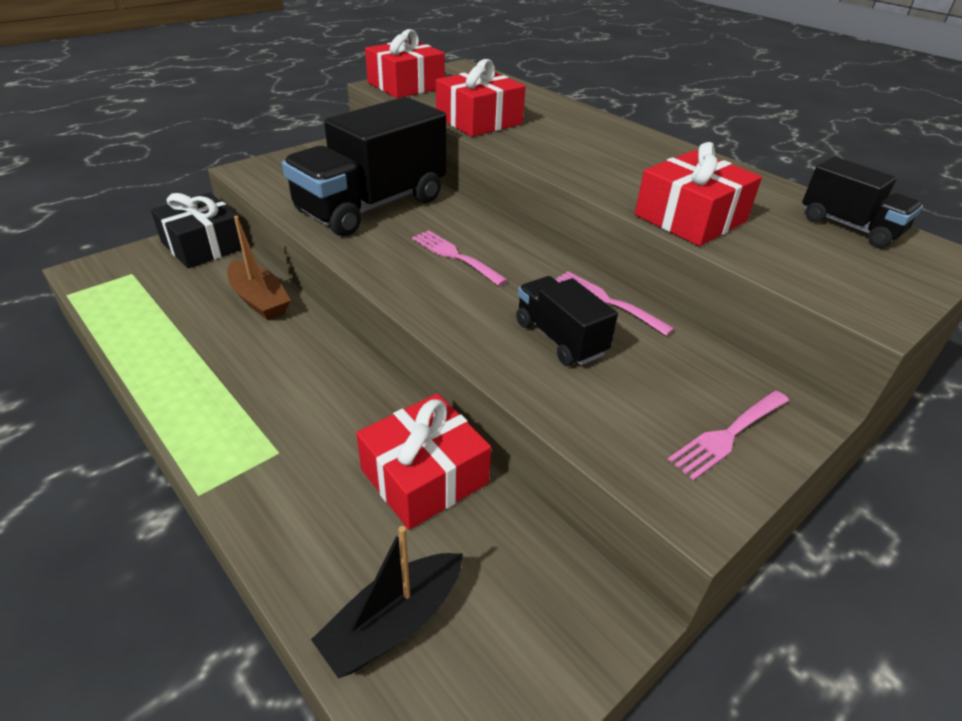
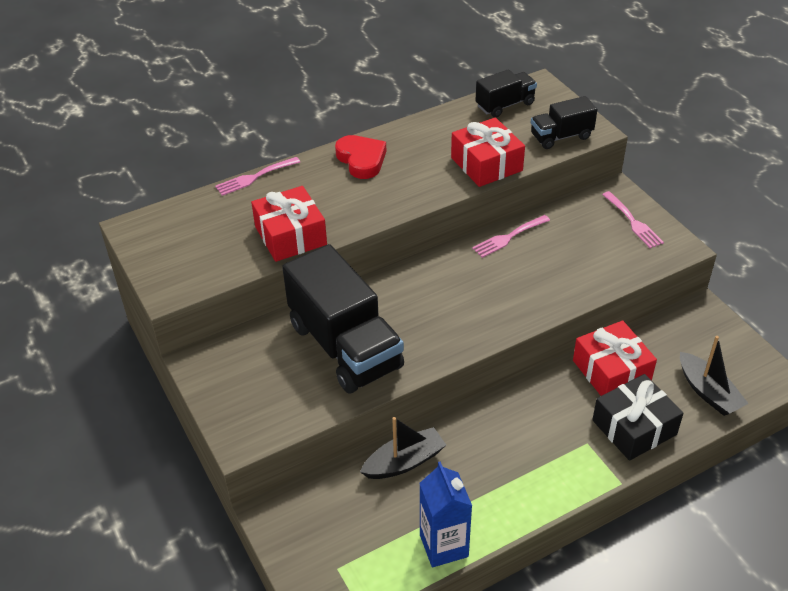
camera: 75 degrees left, 5 degrees up
(137, 335) = (444, 546): none -> blue carton
(203, 245) = (296, 513): black gift -> black gift (634, 427)
(259, 300) = (404, 462): brown boat -> black boat
(406, 85) = (178, 275): red gift -> none
(455, 256) = (439, 303): pink fork -> pink fork (254, 177)
(560, 338) = (547, 267): black truck -> black truck (561, 136)
(631, 143) = (361, 160): none -> red heart

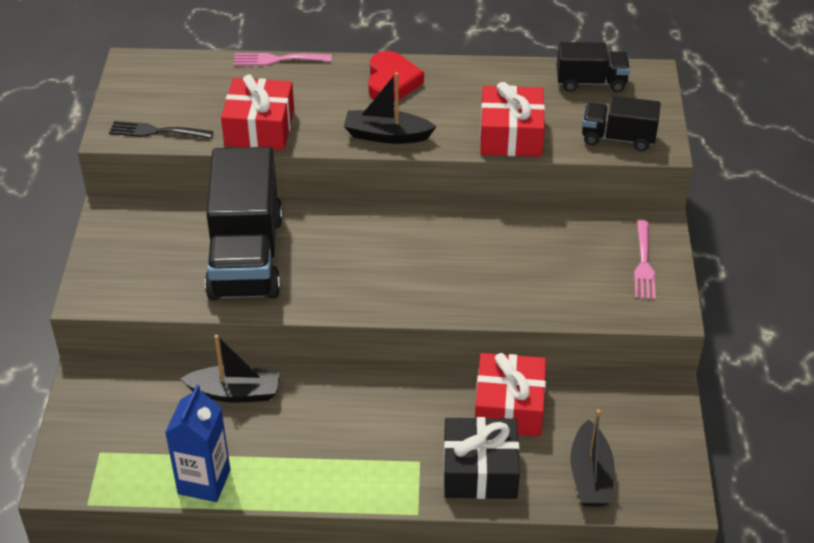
camera: 30 degrees right, 0 degrees up
(206, 274) = (156, 131): none -> black fork
(396, 201) = (387, 135): none -> black boat
(508, 237) = (496, 223): pink fork -> none

